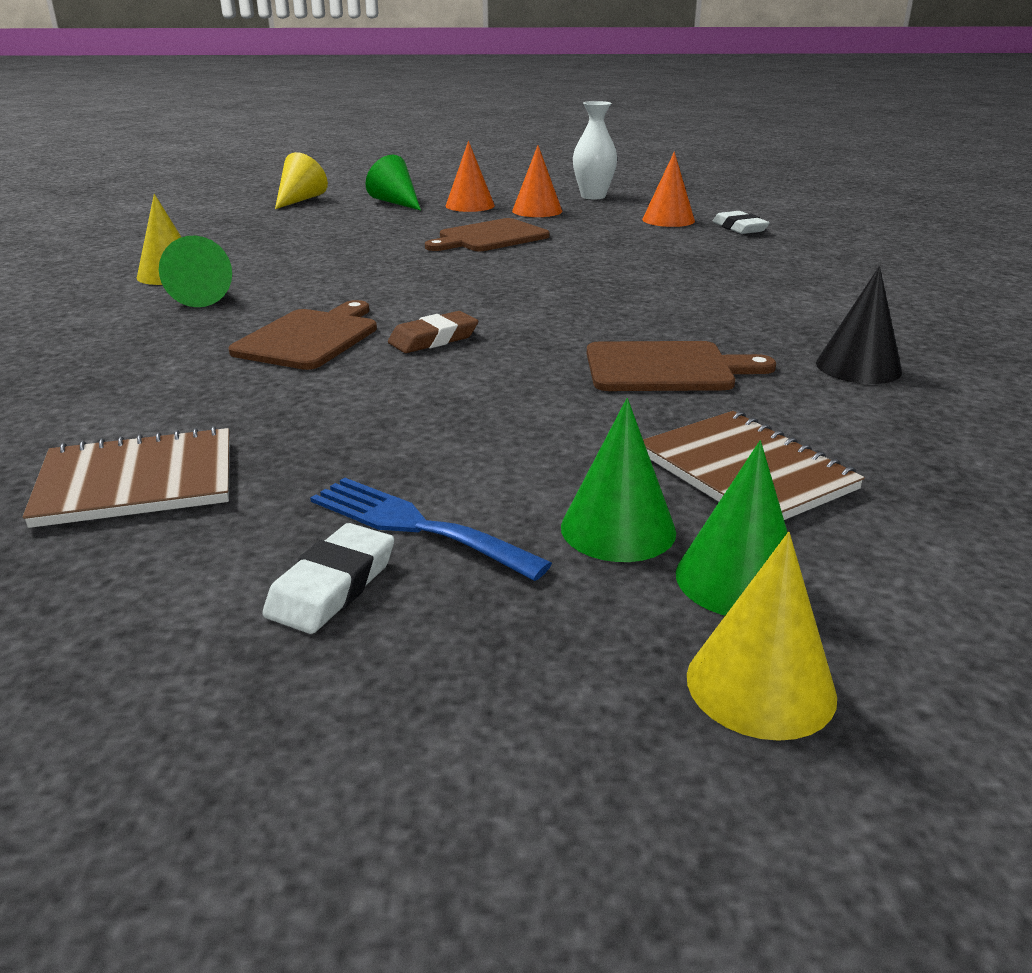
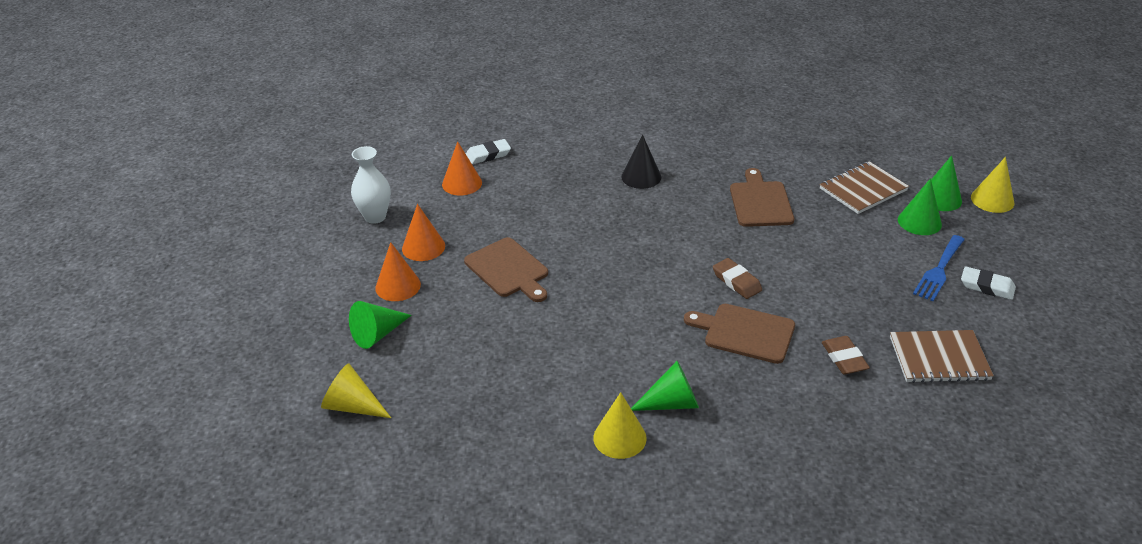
camera: 90 degrees left, 10 degrees up
(137, 482) = (939, 358): brown notebook -> brown notebook turned 75 degrees counterclockwise
(204, 398) = (844, 358): none -> brown eraser
(858, 367) = (745, 148): black cone -> black cone (641, 177)

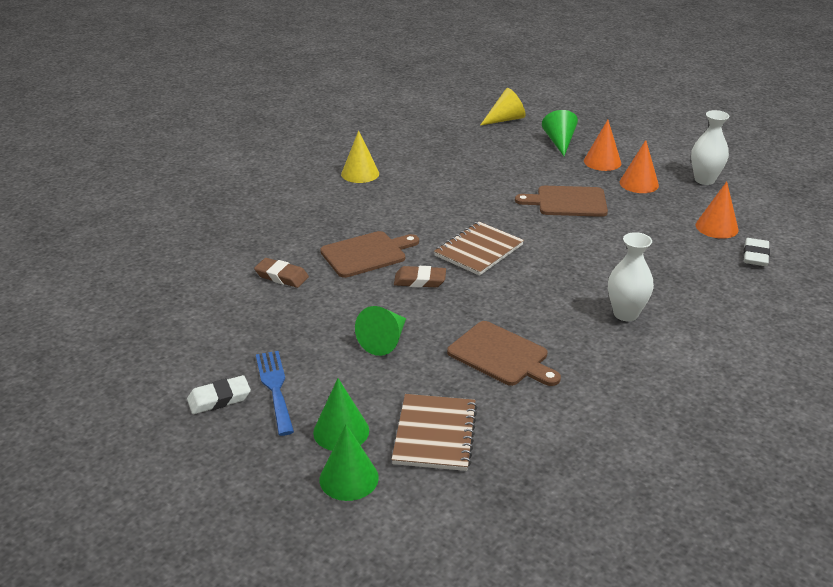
camera: 130 degrees right, 5 degrees down
(641, 177) = (625, 314): black cone -> white vase
(671, 403) = (356, 199): green cone -> green cone (385, 341)
(939, 358) = (213, 314): brown notebook -> brown notebook (479, 250)
(992, 200) = (292, 517): yellow cone -> none

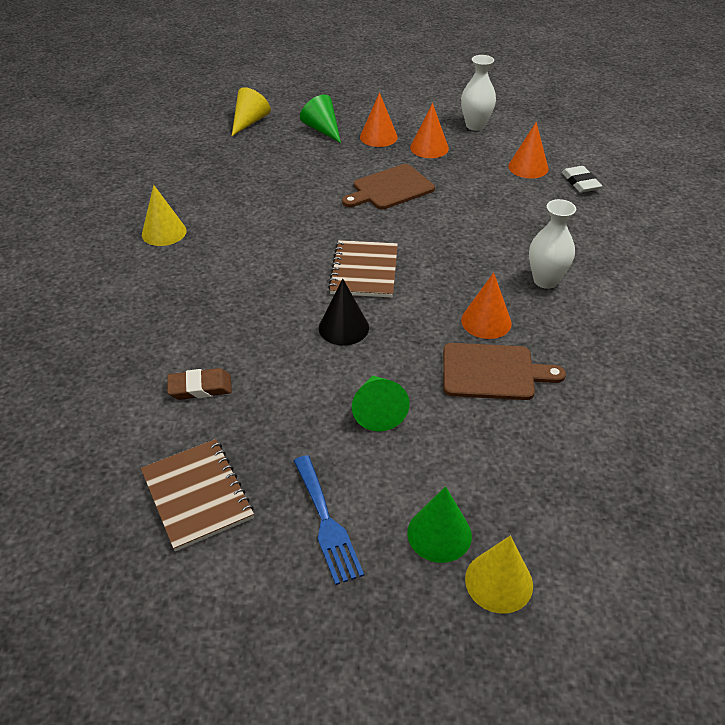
camera: 35 degrees left, 10 degrees up
(219, 399) = (281, 570): white eraser -> none
(275, 388) = (326, 523): blue fork -> blue fork turned 150 degrees counterclockwise
(349, 478) = (499, 581): green cone -> yellow cone
(366, 254) = (263, 321): brown cutting board -> none
(420, 280) = (343, 327): brown eraser -> black cone
(435, 434) = (522, 486): brown notebook -> brown notebook (197, 495)
(537, 321) = (486, 321): none -> orange cone

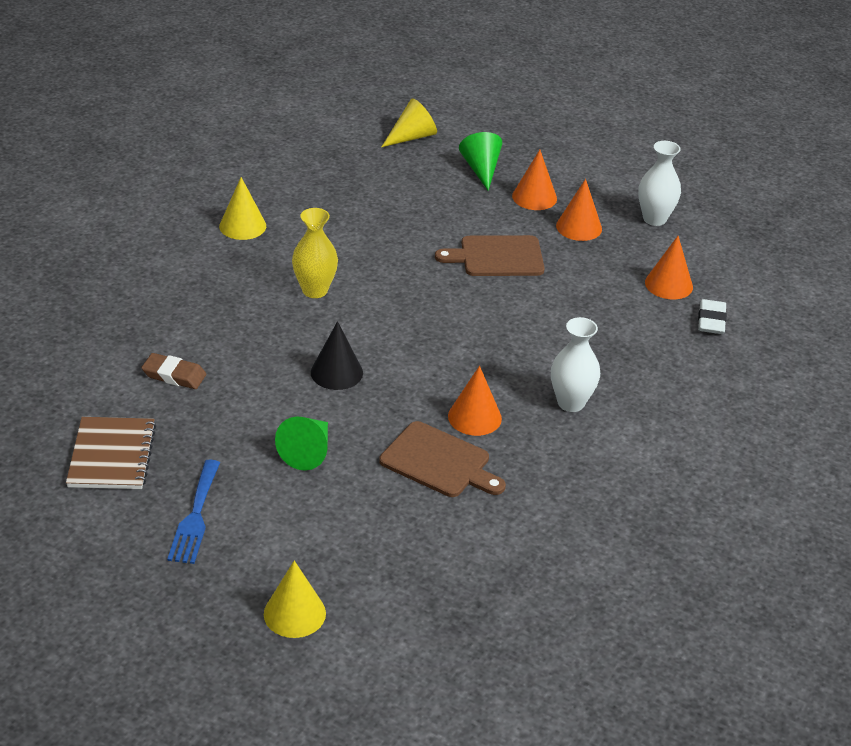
camera: 25 degrees right, 5 degrees down
(268, 264) = (315, 290): none -> yellow vase
(364, 271) = (400, 329): brown notebook -> none
(439, 534) = (277, 562): green cone -> none

